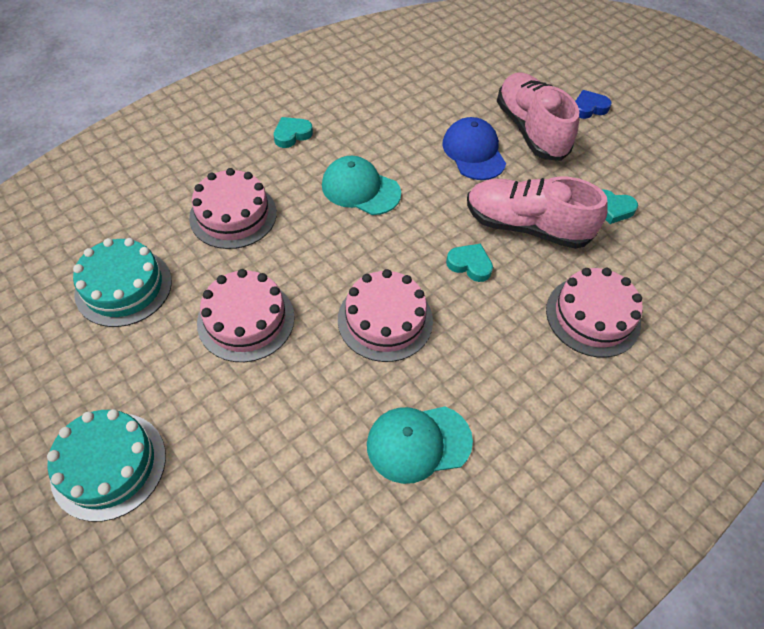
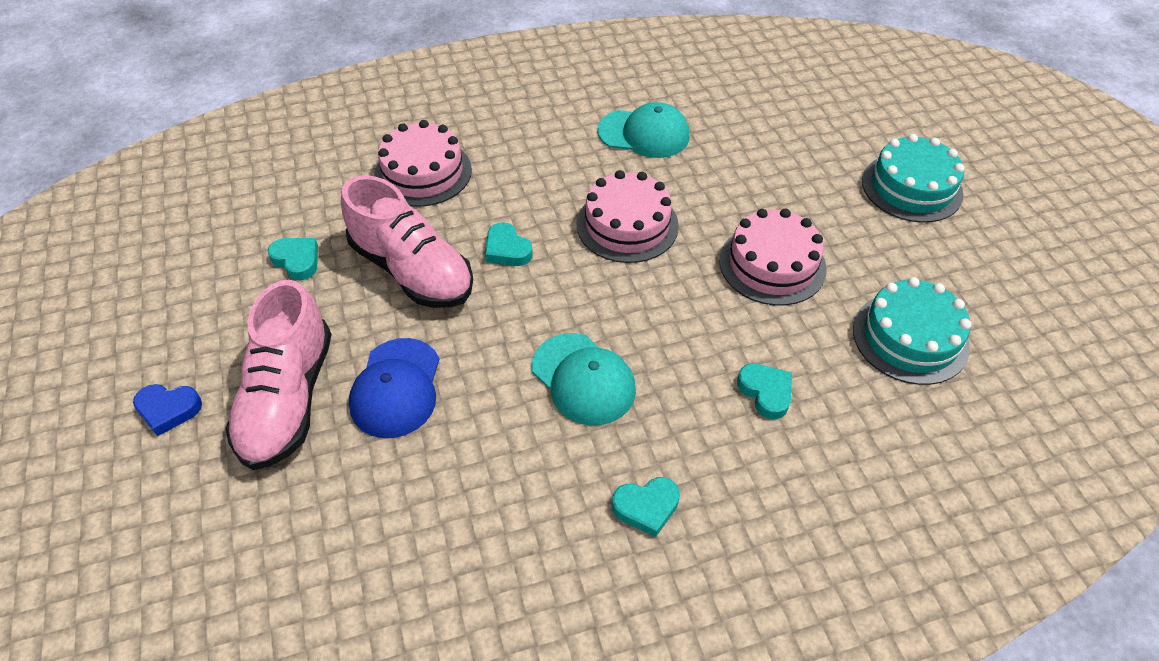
camera: 155 degrees left, 5 degrees down
(233, 215) = (766, 392): pink cake -> turquoise heart

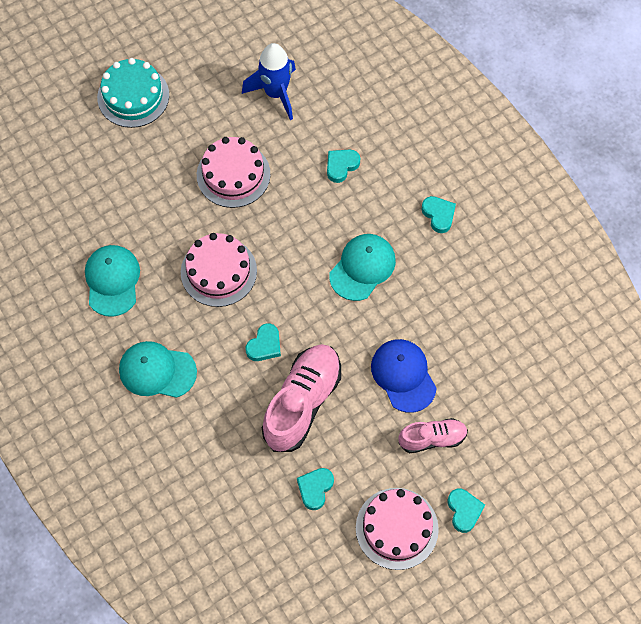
camera: 105 degrees left, 15 degrees up
(168, 410) = (464, 511): blue heart -> turquoise heart
(288, 399) = (432, 439): pink shoe -> pink shoe, size x0.57
(396, 388) = (403, 375): blue cap -> blue cap turned 105 degrees counterclockwise
(423, 172) = (198, 433): pink cake -> pink cake (397, 528)
(515, 152) = (157, 371): none -> turquoise cap
(910, 338) = (275, 93): turquoise cake -> blue rocket

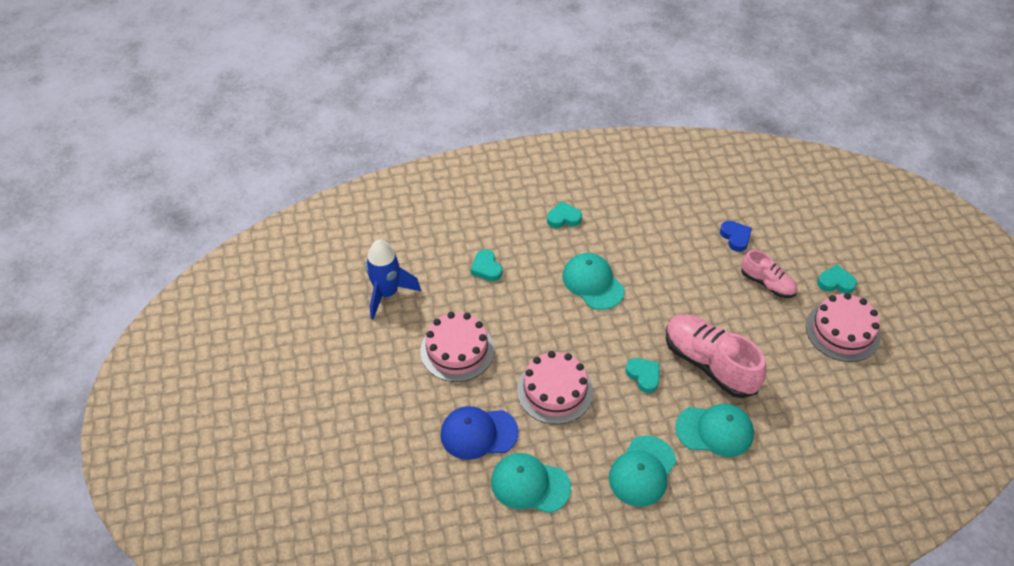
camera: 70 degrees left, 15 degrees down
(133, 96) = (327, 409): turquoise cake -> none
(224, 425) = (715, 431): none -> turquoise cap
(315, 488) = (794, 378): turquoise heart -> none
(403, 375) = (704, 285): blue cap -> blue cap (478, 433)
(432, 439) = (767, 283): pink shoe -> pink shoe turned 120 degrees clockwise
(486, 392) = (735, 237): none -> blue heart

